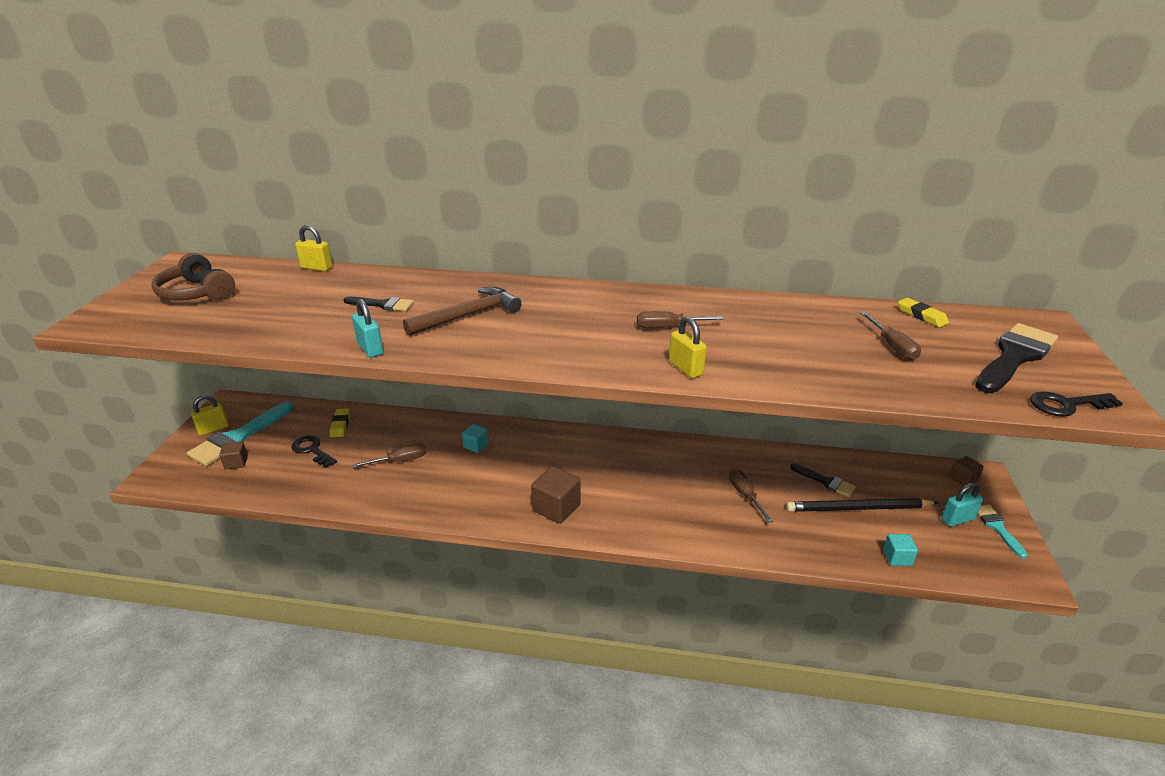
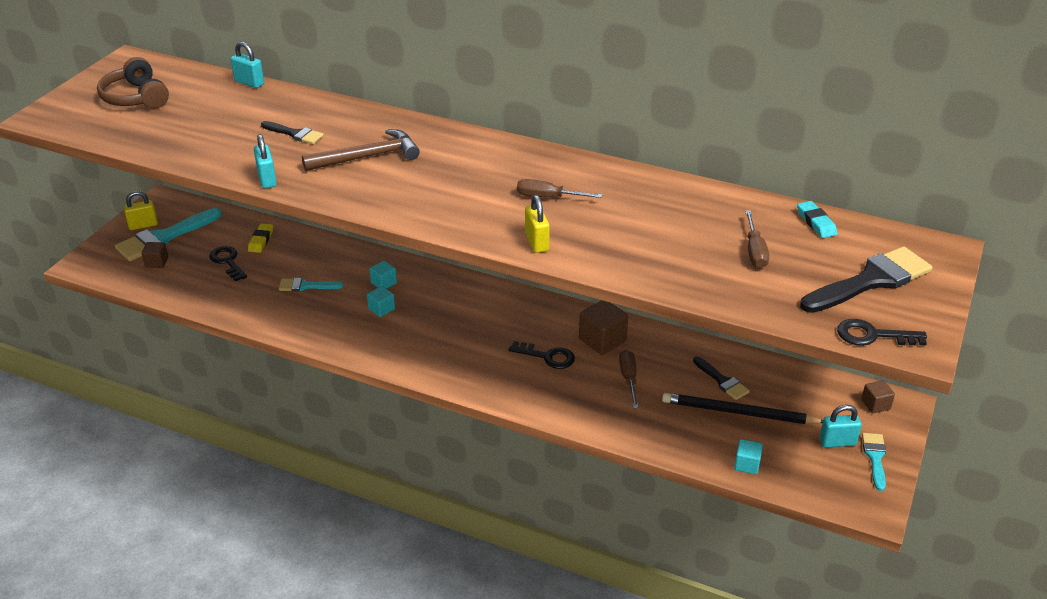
camera: 15 degrees right, 5 degrees up
(317, 268) = (249, 83): yellow padlock -> turquoise padlock
(400, 461) = (306, 286): brown screwdriver -> turquoise brush
(483, 470) = (381, 309): none -> turquoise cube
(556, 508) = (436, 357): brown cube -> brown cube (602, 340)
(661, 488) = (547, 357): none -> black key
(921, 316) = (816, 223): yellow eraser -> turquoise eraser

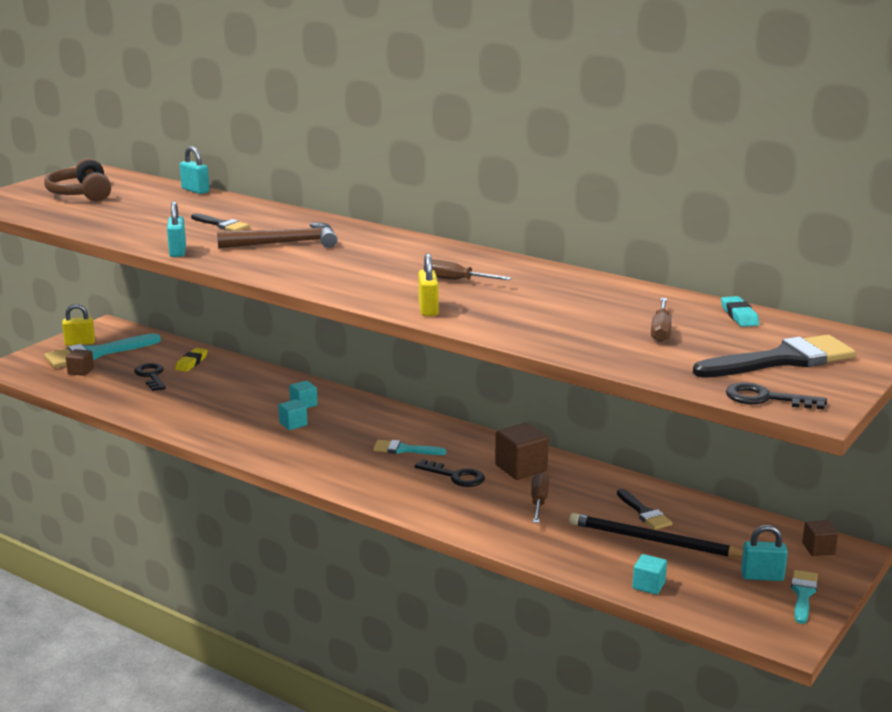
camera: 10 degrees right, 15 degrees down
(306, 286) = (222, 400): turquoise brush -> turquoise brush (404, 449)

